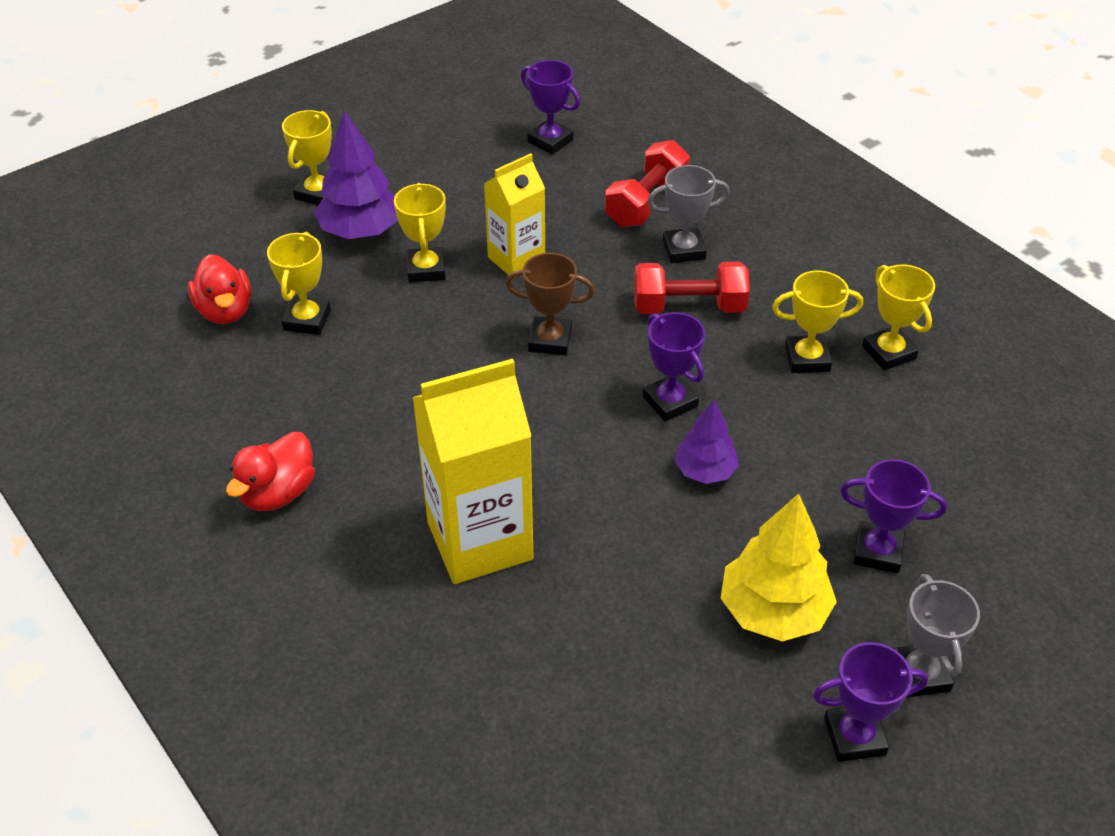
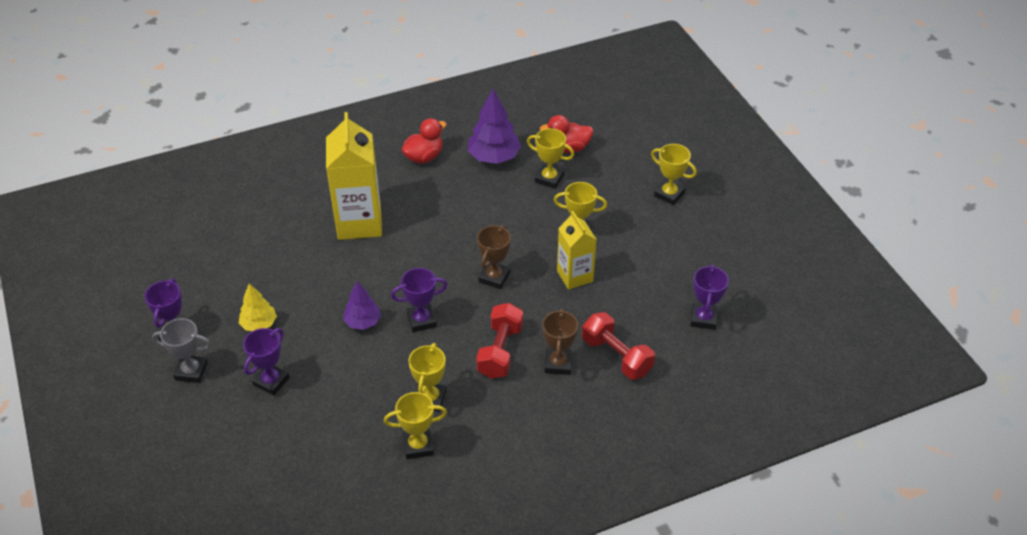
camera: 105 degrees right, 0 degrees up
(278, 493) = (424, 157): red duck -> red duck turned 90 degrees clockwise
(361, 231) = (624, 209): purple tree -> purple tree (494, 157)
(550, 141) = (703, 319): purple trophy -> purple trophy turned 45 degrees counterclockwise
(683, 250) = (558, 364): grey trophy -> brown trophy
(773, 611) = (259, 324): yellow tree -> yellow tree, size x0.62

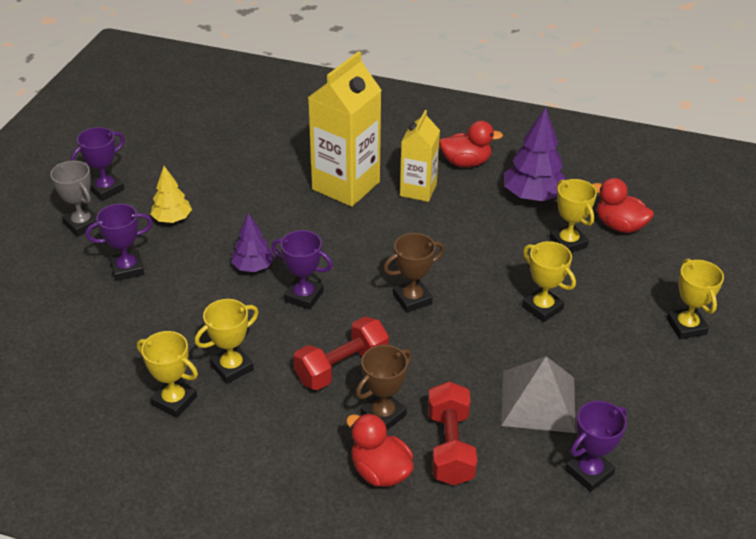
camera: 40 degrees right, 5 degrees down
(575, 276) = (493, 345): yellow carton -> yellow carton (418, 190)
(593, 399) = (380, 471): none -> red duck
(635, 294) = (538, 401): none -> grey pyramid

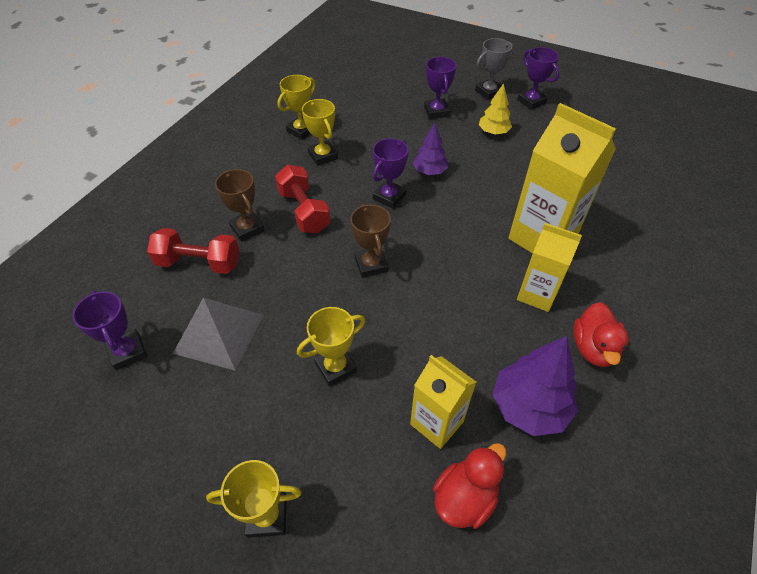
camera: 100 degrees right, 10 degrees up
(380, 471) = (196, 220): red duck -> none
(568, 243) = (436, 423): yellow trophy -> yellow carton

